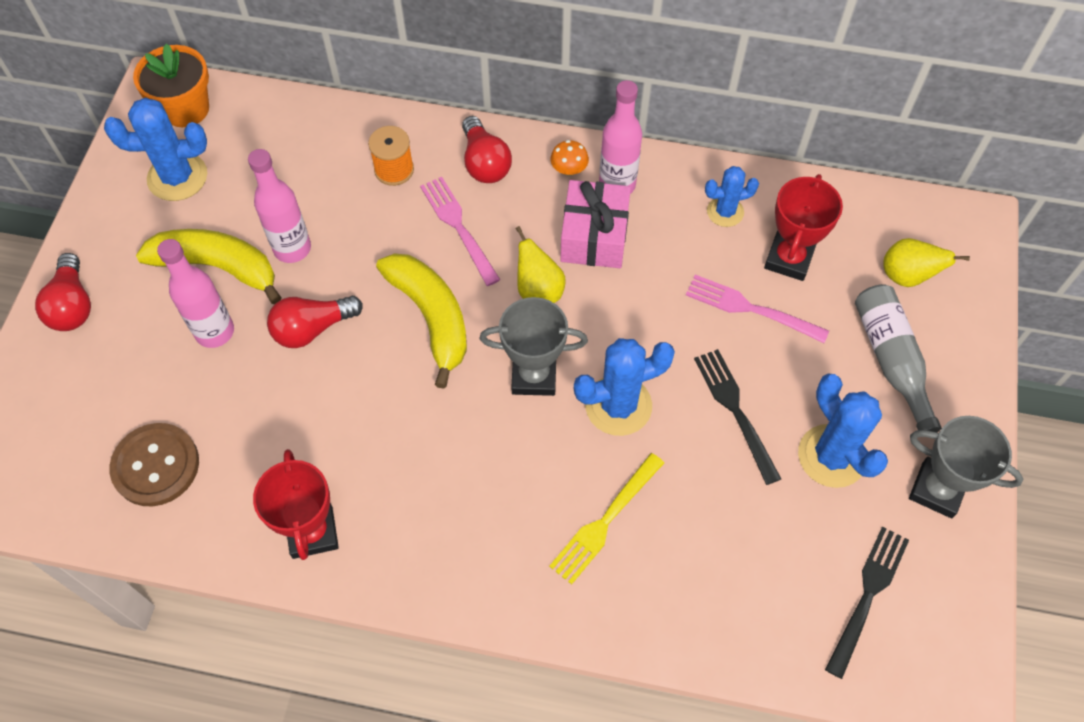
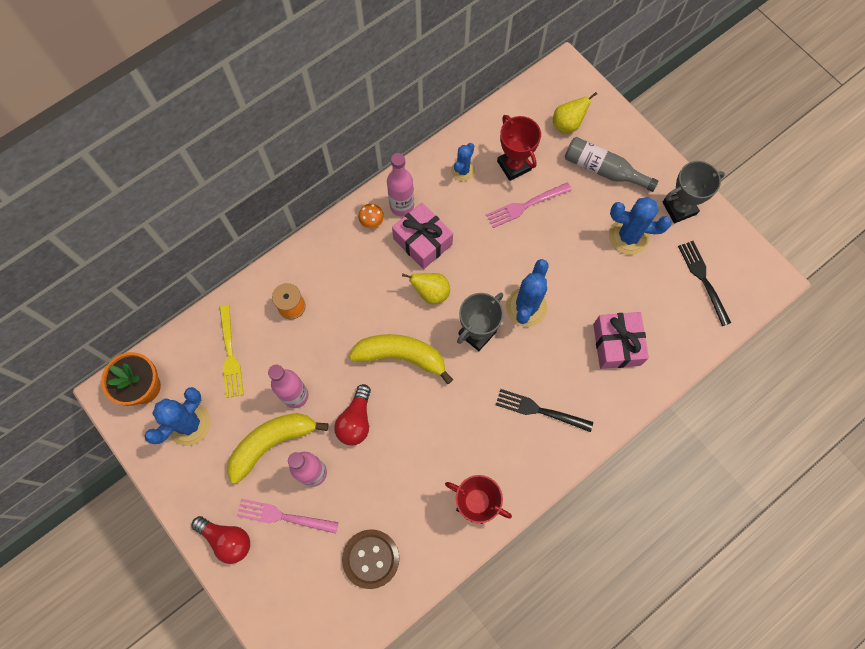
camera: 50 degrees left, 10 degrees up
(458, 227) = (358, 302): pink fork -> pink fork (283, 516)
(484, 163) = (329, 258): red light bulb -> none
(605, 521) = (580, 361): yellow fork -> yellow fork (230, 354)
(669, 549) = (616, 344): none -> pink gift
(735, 411) = (572, 258): black fork -> black fork (540, 410)

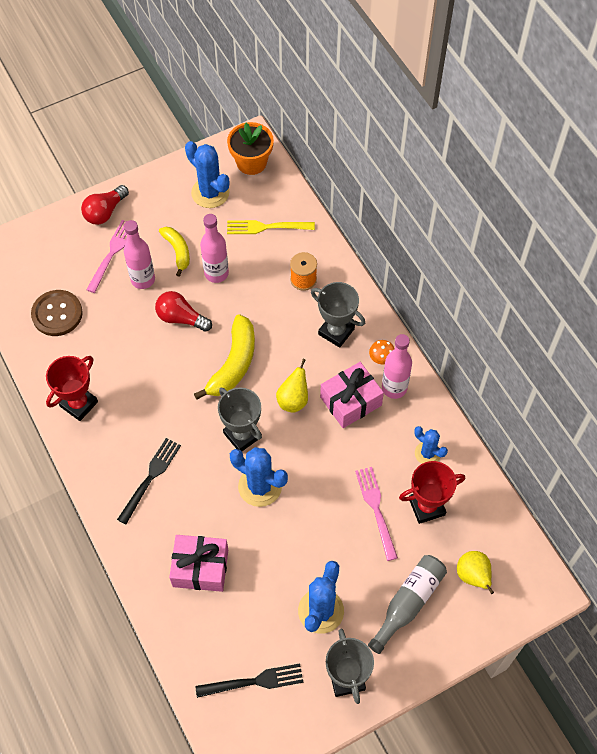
camera: 100 degrees right, 10 degrees down
(272, 443) = (177, 251): yellow banana -> yellow banana, size x0.62
(348, 265) = (336, 331): none -> grey trophy

